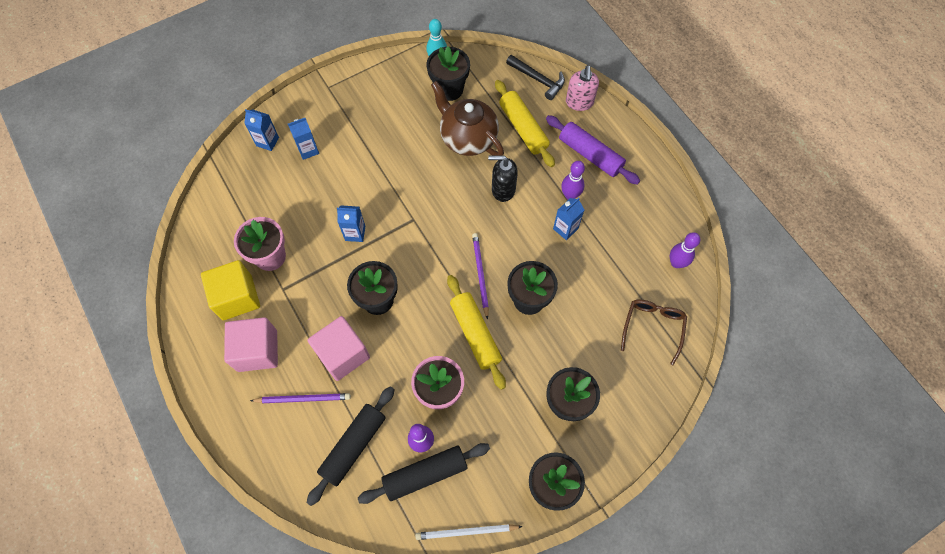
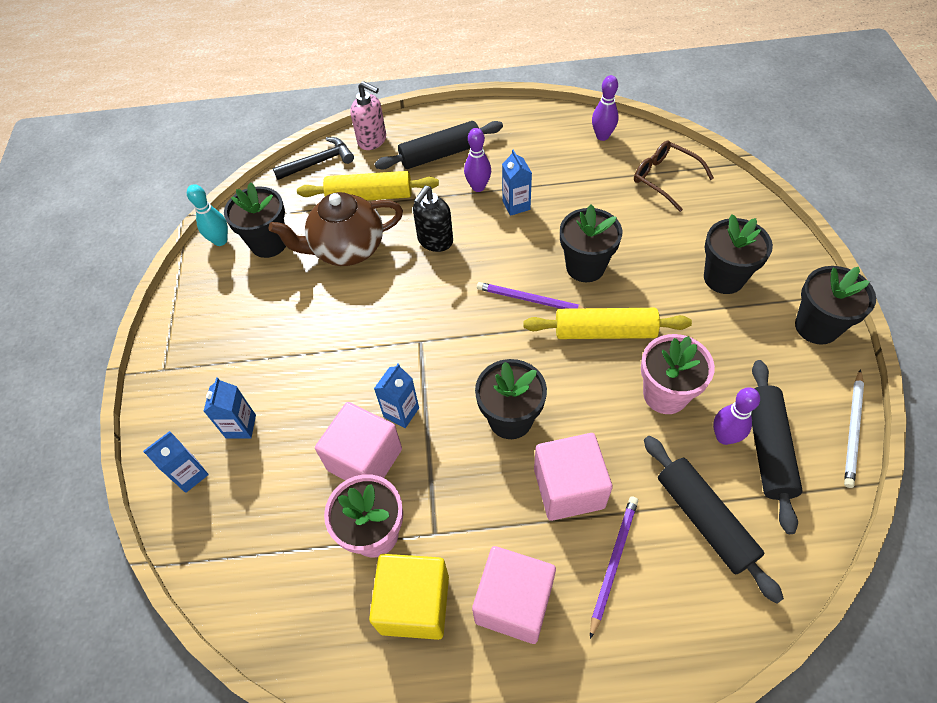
camera: 60 degrees left, 10 degrees down
(314, 228) = (365, 459): none -> pink cube
(590, 155) = (441, 154): purple rolling pin -> black rolling pin

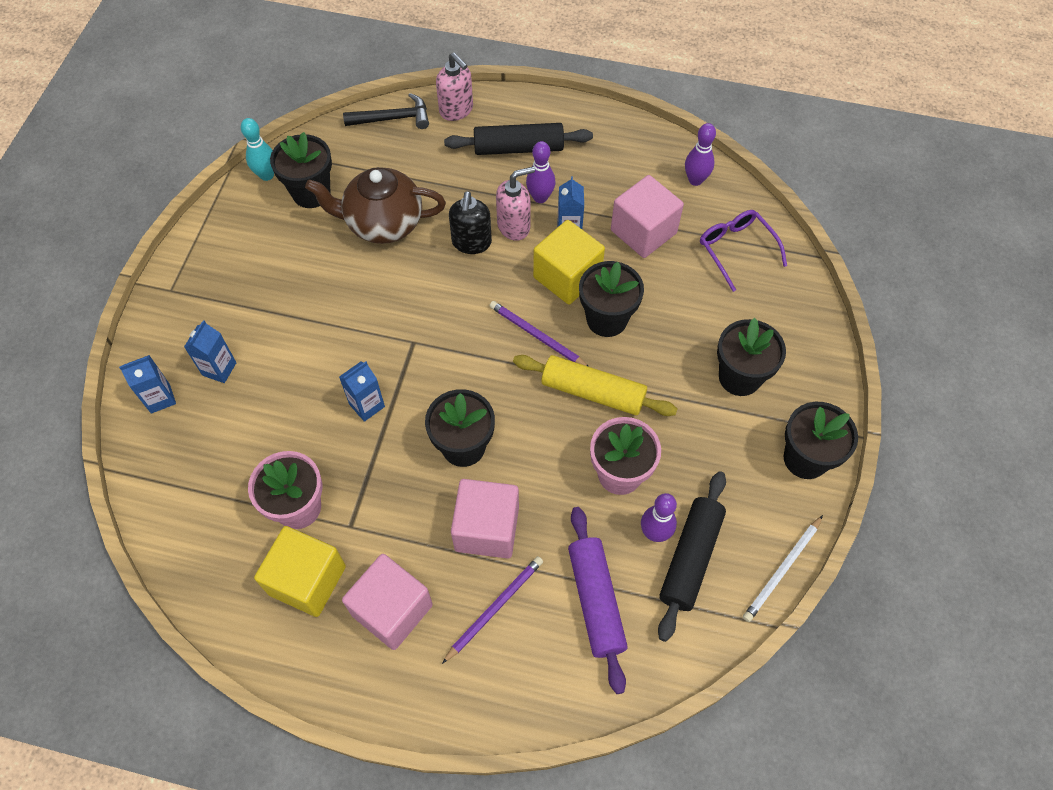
camera: 15 degrees right, 5 degrees up
(365, 459) = (316, 438): pink cube -> pink cube (643, 232)
(370, 196) = (428, 173): yellow rolling pin -> none
(435, 241) = (471, 243): black soap dispenser -> black soap dispenser turned 45 degrees counterclockwise
(466, 216) = (514, 226): none -> pink soap dispenser
(533, 243) = (567, 277): none -> yellow cube
(665, 179) = (737, 250): brown glasses -> purple glasses
(704, 519) = (596, 601): black rolling pin -> purple rolling pin

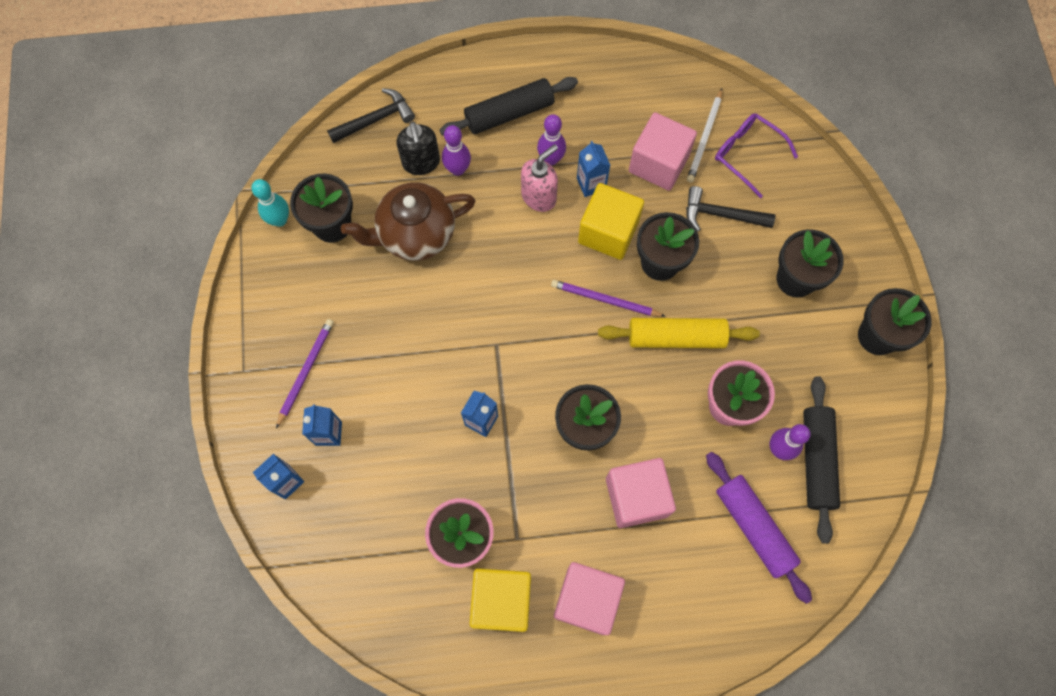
camera: 20 degrees left, 10 degrees up
(456, 110) = (433, 91): pink soap dispenser -> none
(471, 243) = (507, 227): black soap dispenser -> black soap dispenser (421, 163)
(495, 608) = (672, 565): purple pencil -> purple pencil (306, 371)
(686, 295) = (721, 214): none -> black hammer
(695, 180) = (685, 95): purple bowling pin -> purple bowling pin (458, 169)
(782, 570) = (894, 443): white pencil -> white pencil (704, 138)

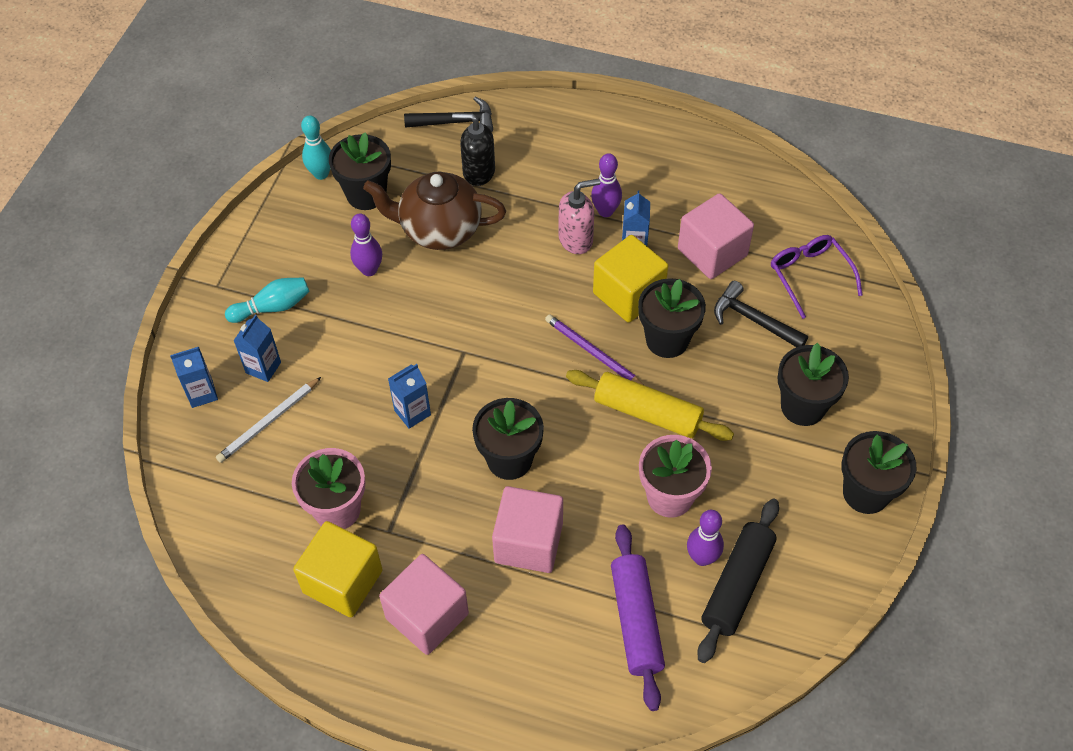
camera: 25 degrees right, 15 degrees down
(306, 371) = (272, 307): purple pencil -> turquoise bowling pin
(421, 163) = (478, 172): black soap dispenser -> black soap dispenser turned 90 degrees clockwise
(458, 169) = (510, 189): purple bowling pin -> purple bowling pin (369, 270)
(509, 113) = (586, 159): black rolling pin -> none
(704, 138) = (772, 246): white pencil -> white pencil (268, 422)

